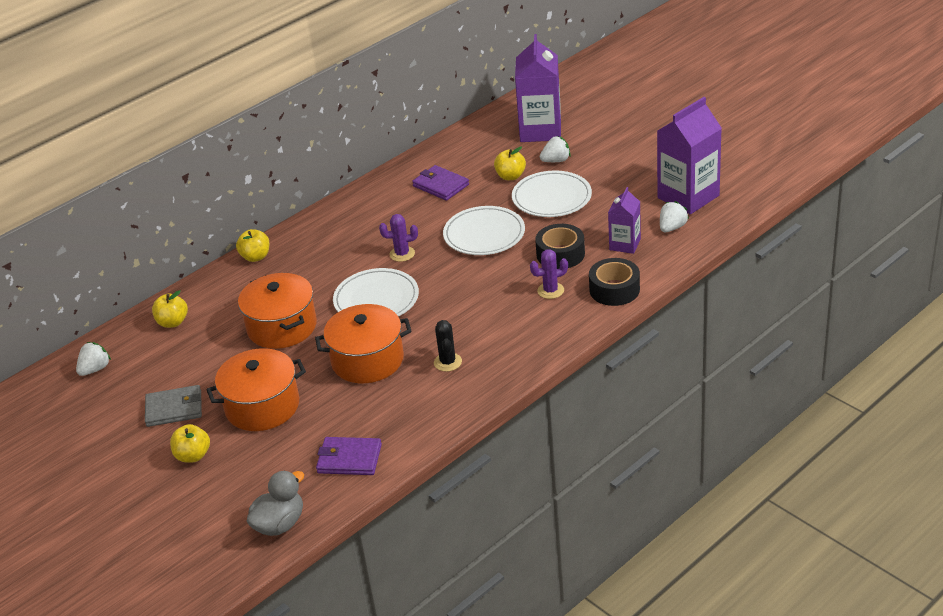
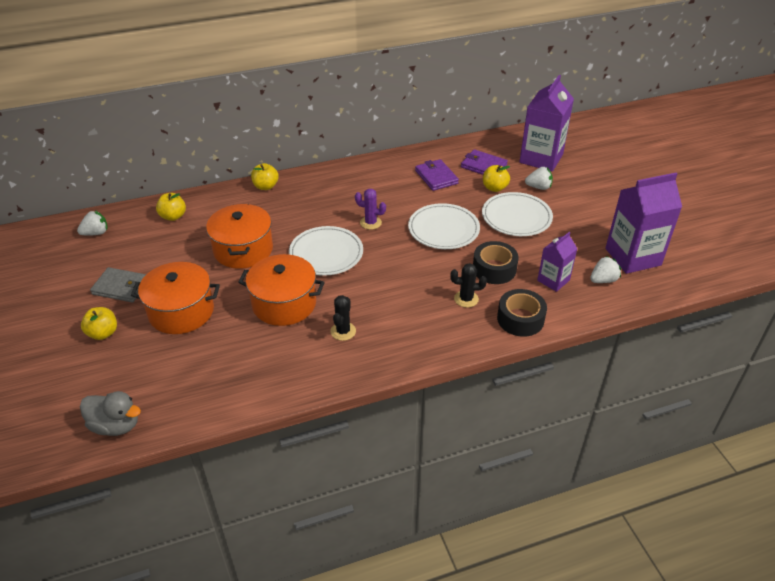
camera: 20 degrees right, 5 degrees up
(280, 524) = (116, 425): grey duck -> grey duck turned 45 degrees clockwise
(349, 459) = (209, 388): purple wallet -> purple wallet (483, 166)
(550, 290) = (466, 299): purple cactus -> black cactus

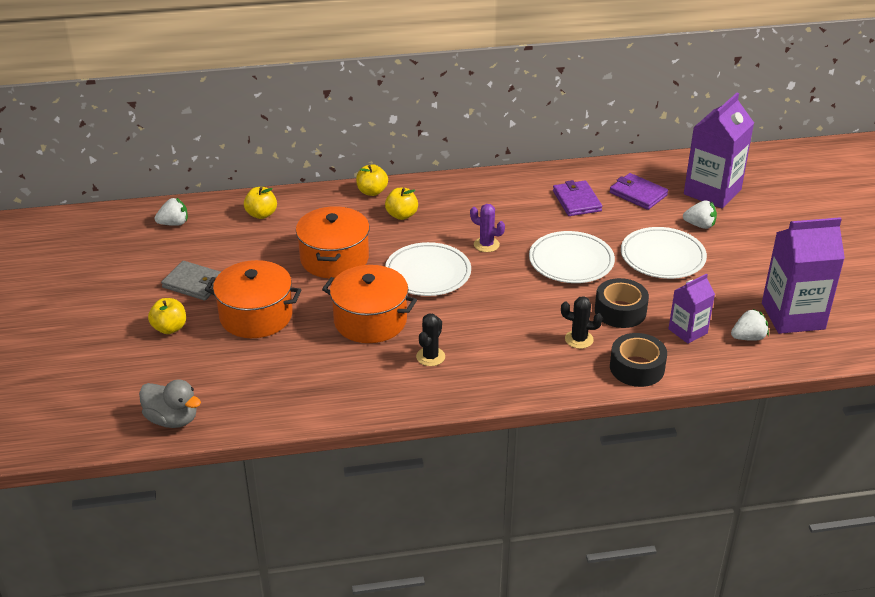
camera: 10 degrees right, 5 degrees down
(494, 188) = (645, 221): yellow apple -> yellow apple (401, 215)

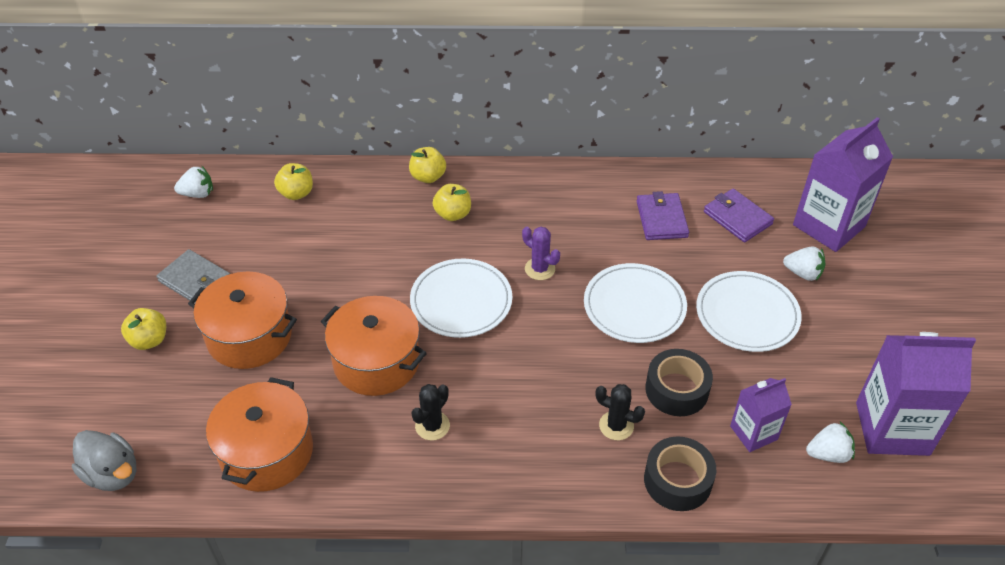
camera: 10 degrees right, 10 degrees up
(334, 258) = (360, 266): orange pot -> orange pot (266, 452)

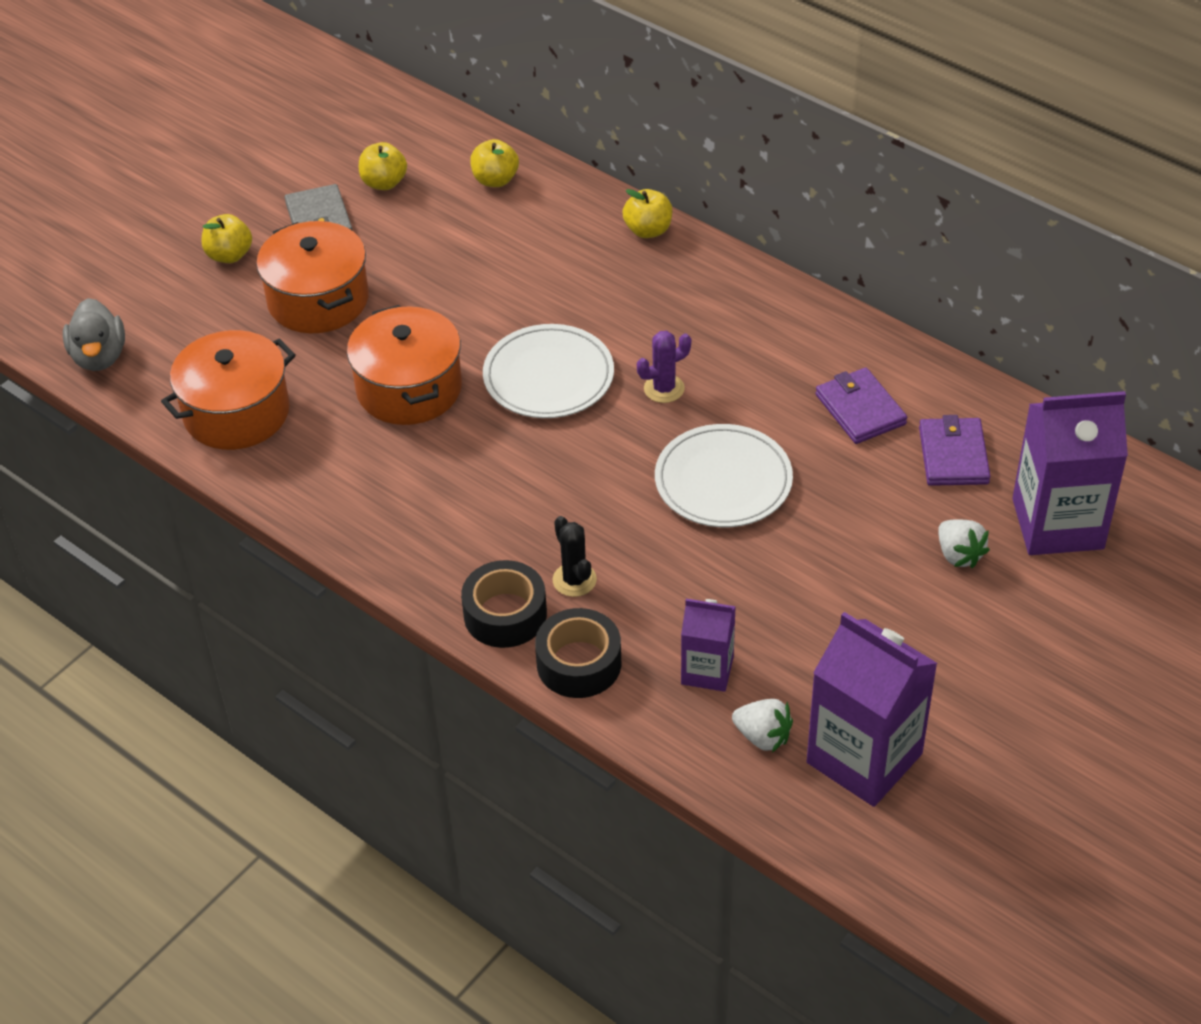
camera: 40 degrees right, 0 degrees up
(198, 194) = (400, 132): white strawberry -> none
(432, 426) = (401, 476): black cactus -> none
(453, 214) = (633, 284): yellow apple -> yellow apple (384, 183)
(540, 269) = (664, 389): purple cactus -> purple cactus turned 75 degrees clockwise
(661, 219) = (860, 409): purple wallet -> purple wallet turned 60 degrees counterclockwise
(676, 389) = (674, 584): black tape -> black tape (505, 614)
(747, 314) = (839, 559): white plate -> none

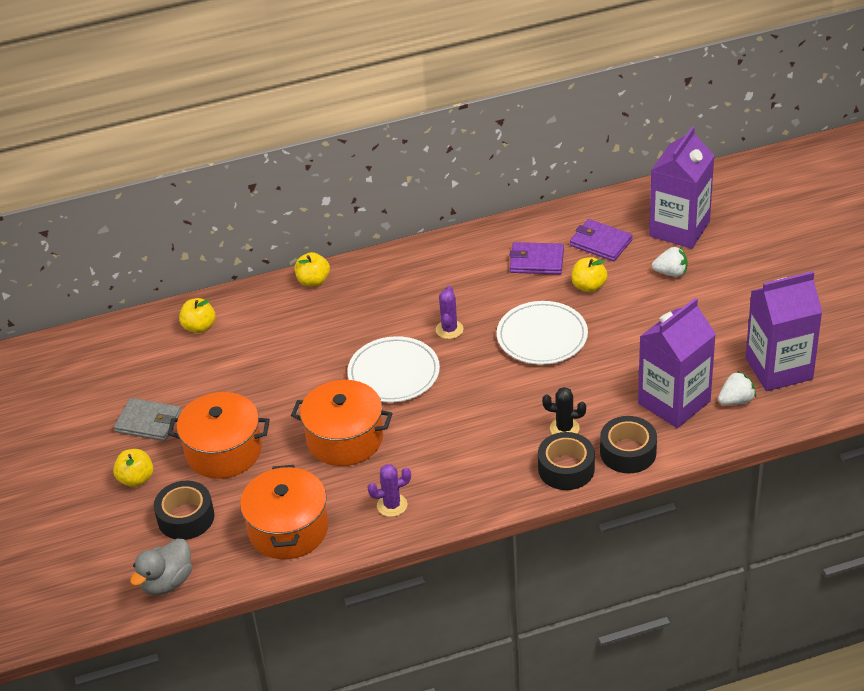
camera: 55 degrees left, 5 degrees down
(99, 356) = (167, 582): grey duck -> grey duck turned 105 degrees clockwise
(199, 322) = (186, 517): none -> black tape
(332, 482) = (392, 505): none -> purple cactus
(384, 183) = (146, 378): yellow apple -> yellow apple (589, 286)
(707, 670) = (674, 402): purple carton -> purple carton, size x1.79

